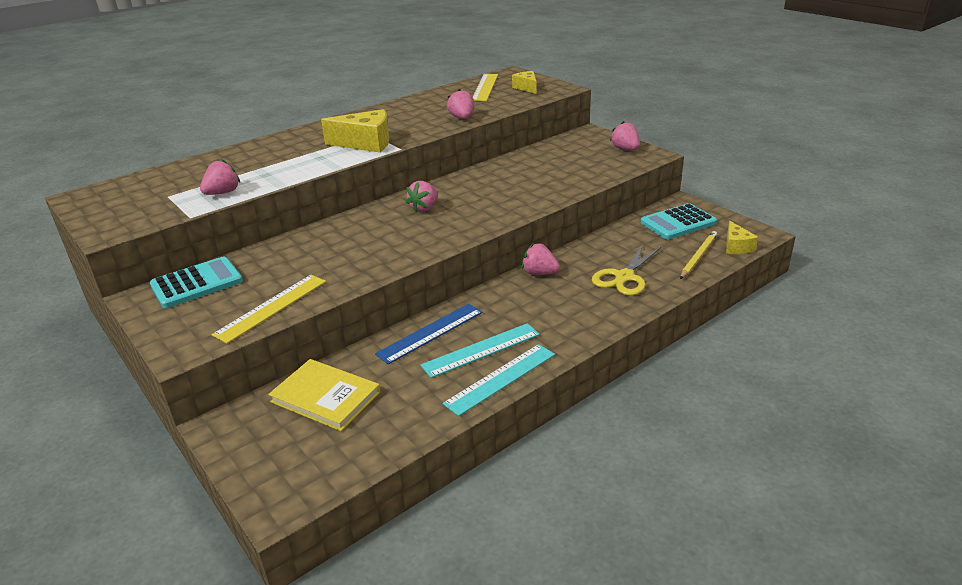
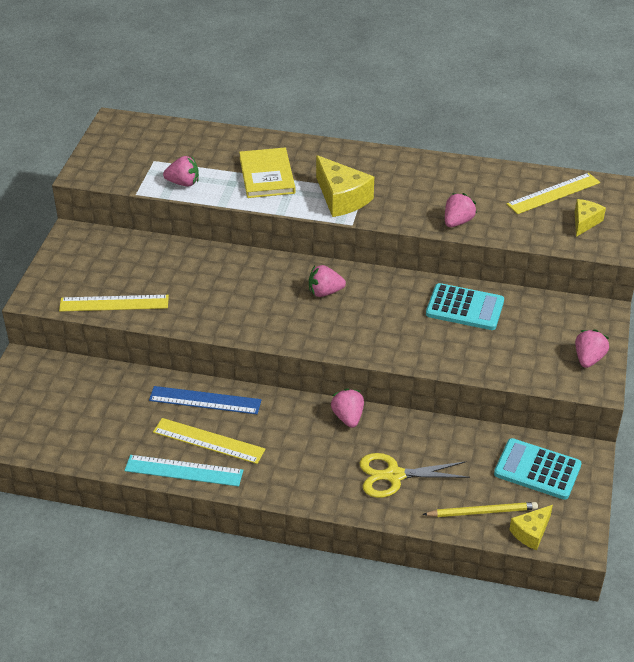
camera: 50 degrees right, 10 degrees up
(197, 283) = (109, 247): turquoise calculator -> turquoise calculator (465, 308)
(325, 397) = (89, 392): yellow book -> yellow book (267, 175)
(481, 350) = (208, 440): turquoise ruler -> yellow ruler

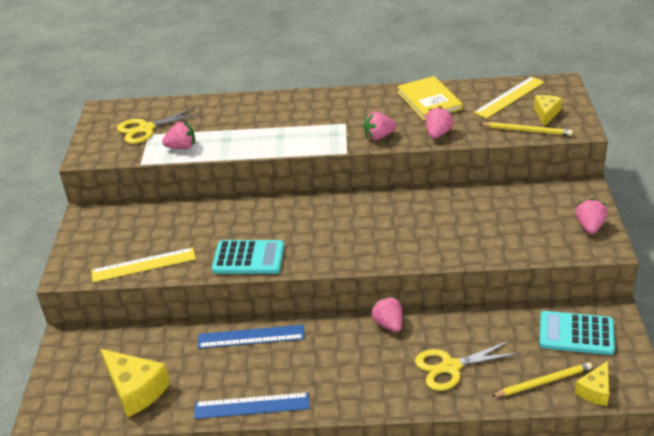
camera: 10 degrees left, 5 degrees down
(153, 154) = (146, 129): none -> yellow scissors
(183, 471) = (252, 406): turquoise ruler -> blue ruler
(208, 440) = (266, 372): yellow ruler -> none
(267, 175) = (255, 128): yellow book -> yellow book (429, 100)
(325, 292) = (335, 217): pink strawberry -> pink strawberry (379, 136)
(341, 198) = (329, 133): yellow cheese -> yellow cheese (135, 390)
(465, 308) = (464, 206): turquoise calculator -> turquoise calculator (248, 258)
(555, 238) = (527, 131): none -> yellow pencil

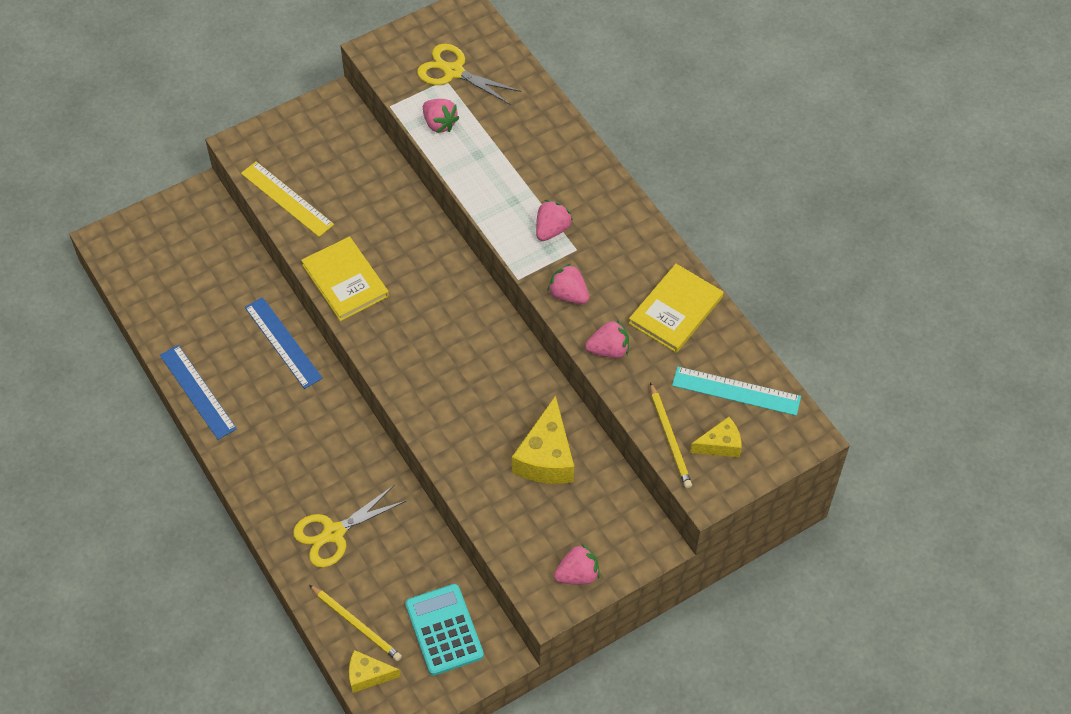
camera: 55 degrees right, 20 degrees up
(135, 390) = (168, 290): yellow cheese -> yellow cheese (546, 457)
(248, 258) = (345, 281): turquoise calculator -> yellow book
(388, 324) = (365, 452): pink strawberry -> pink strawberry (552, 230)
(450, 367) = (333, 533): yellow scissors -> yellow scissors turned 75 degrees counterclockwise
(509, 97) = (736, 391): yellow ruler -> turquoise ruler

